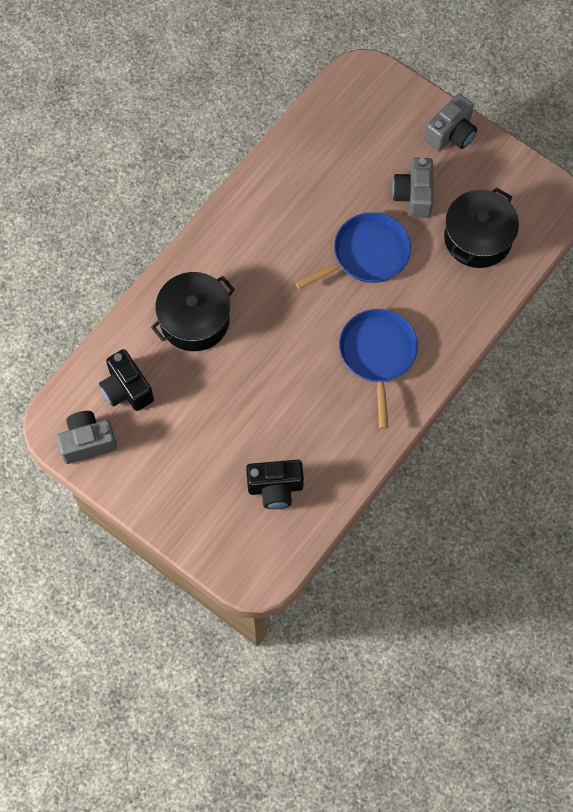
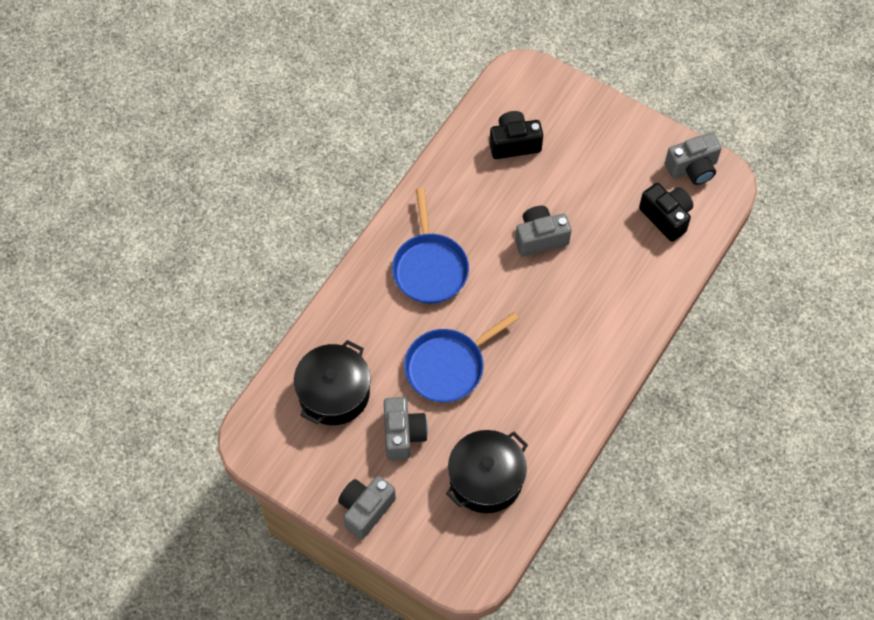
camera: 175 degrees right, 5 degrees down
(194, 320) = (613, 286): black pot -> black pot (486, 479)
(261, 377) = (540, 238): none -> grey camera

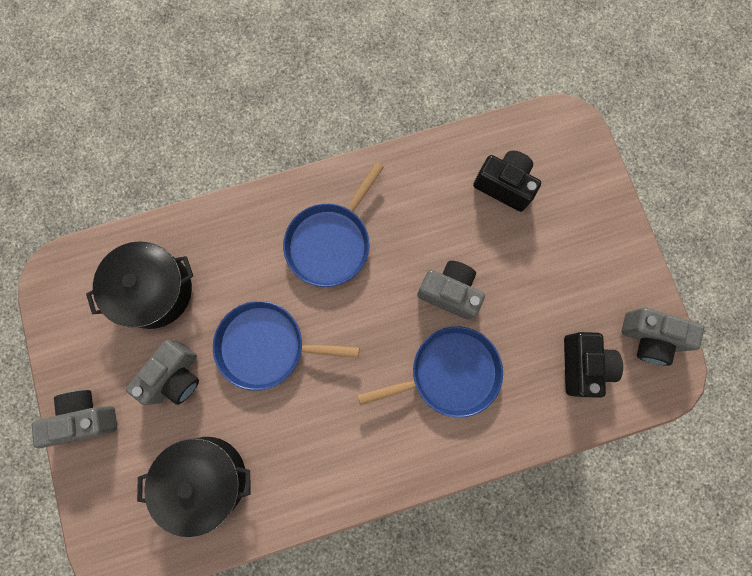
camera: 40 degrees right, 15 degrees up
(586, 287) = (450, 373): none -> blue pan

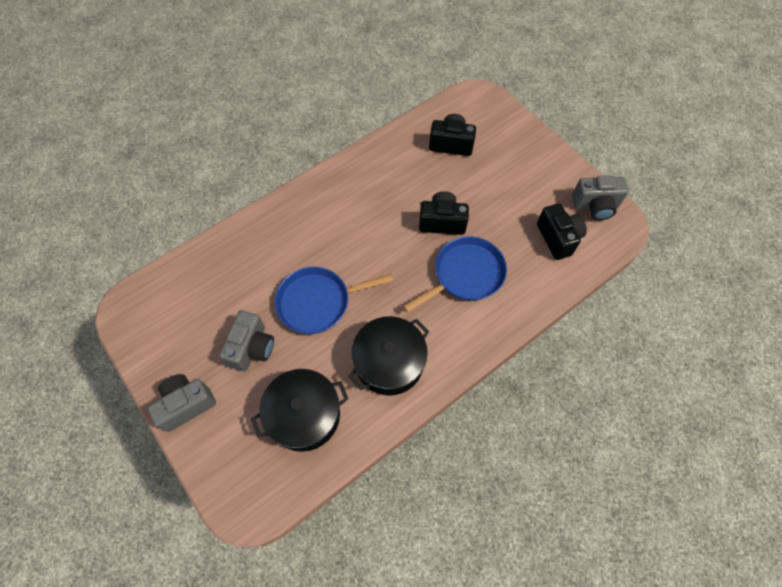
camera: 20 degrees left, 15 degrees down
(154, 290) = (213, 292): black pot -> black pot (389, 362)
(330, 243) = (340, 217): blue pan -> none
(449, 292) = (442, 222): grey camera -> black camera

